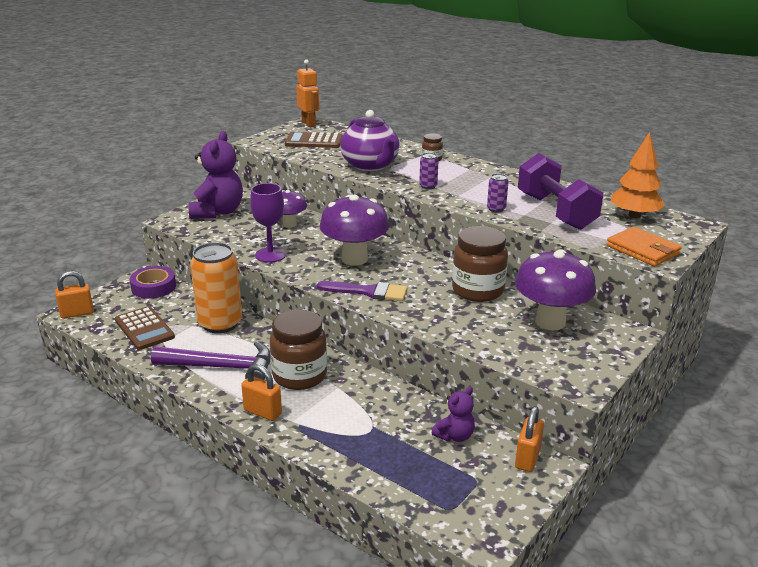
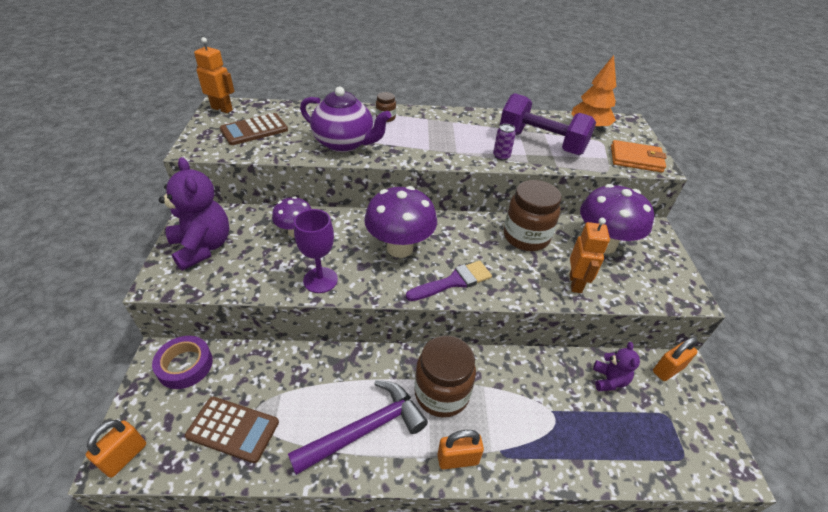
camera: 40 degrees left, 15 degrees up
(220, 323) = (306, 374): orange can -> none
(428, 186) = (421, 150): purple can -> none
(476, 333) = (575, 283): none -> orange robot
(527, 458) = (668, 370): orange padlock -> orange padlock turned 75 degrees clockwise

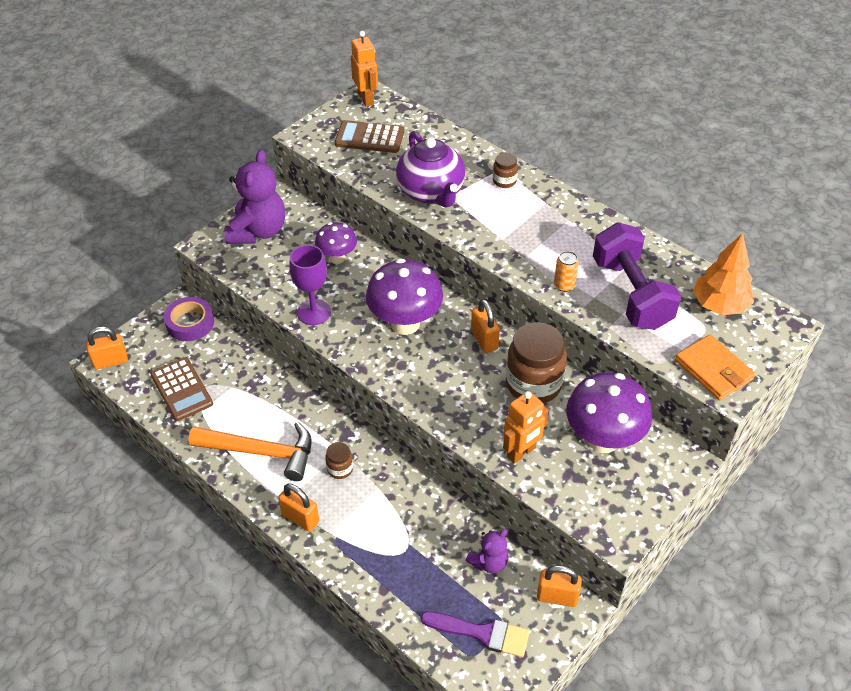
camera: 45 degrees right, 5 degrees up
(365, 429) = (261, 452): purple hammer -> orange hammer
(441, 393) = (340, 469): brown jar -> brown jar, size x0.47
(453, 281) = (415, 380): purple brush -> purple brush (482, 633)
(463, 228) = (484, 340): none -> orange padlock
(501, 156) = (564, 285): purple can -> orange can

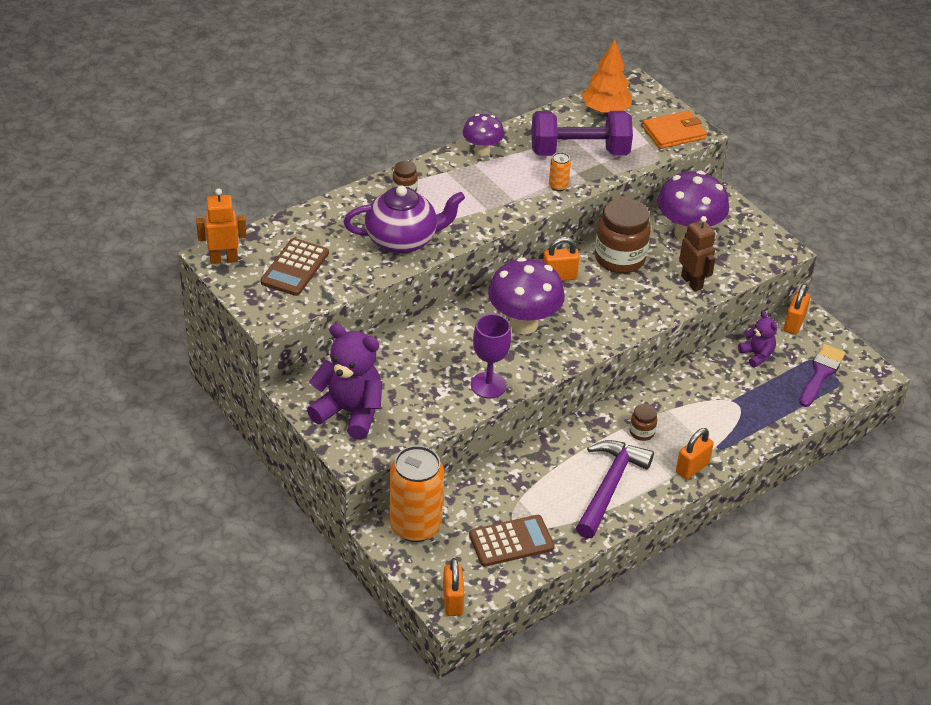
camera: 80 degrees left, 5 degrees down
(190, 323) = (415, 526): purple tape -> orange can
(261, 452) = (609, 486): orange hammer -> purple hammer
(337, 258) = (415, 356): purple mushroom -> purple mushroom (482, 151)
(521, 453) = (692, 282): orange robot -> brown robot

